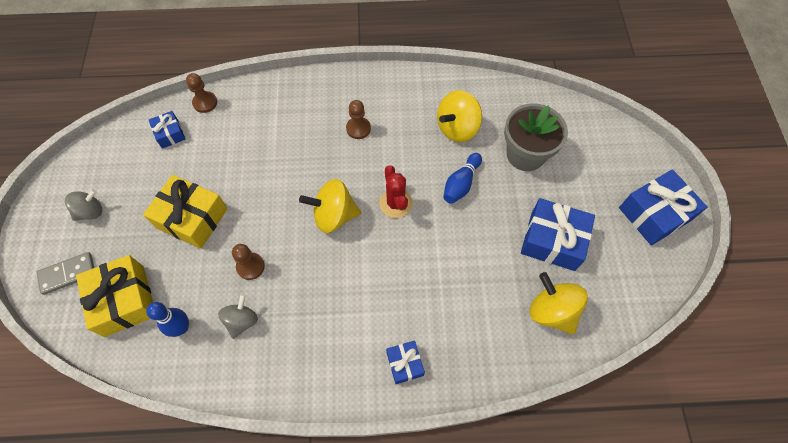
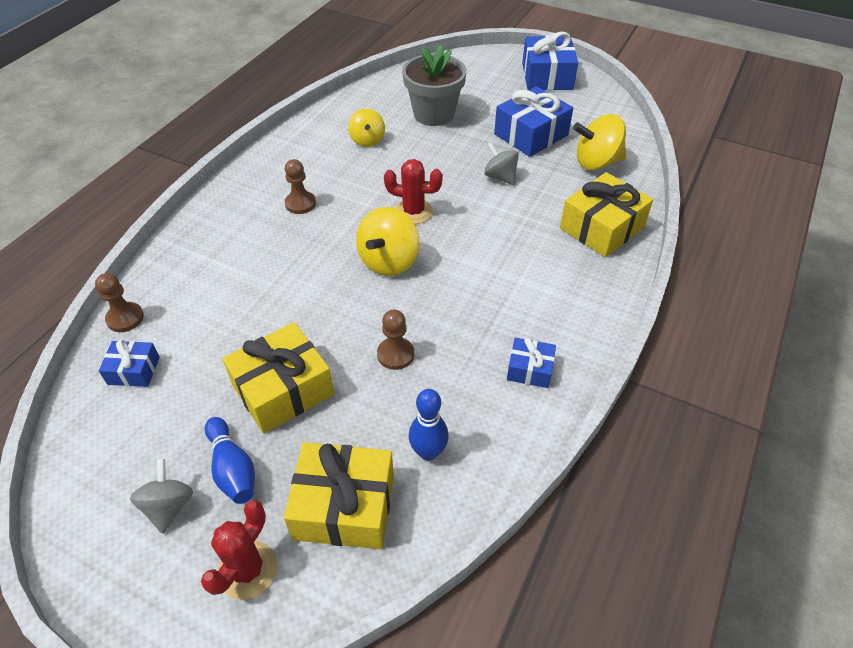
camera: 60 degrees left, 15 degrees down
(68, 274) = (247, 570): grey domino -> red cactus
(242, 321) = (459, 387): grey spinning top -> grey spinning top (500, 177)
(404, 364) = (591, 272): blue gift -> blue gift (529, 369)
(457, 128) = (367, 140): yellow spinning top -> yellow spinning top, size x0.65
(461, 184) = (429, 162): blue bowling pin -> blue bowling pin (232, 468)
(464, 351) = (602, 228): none -> yellow gift

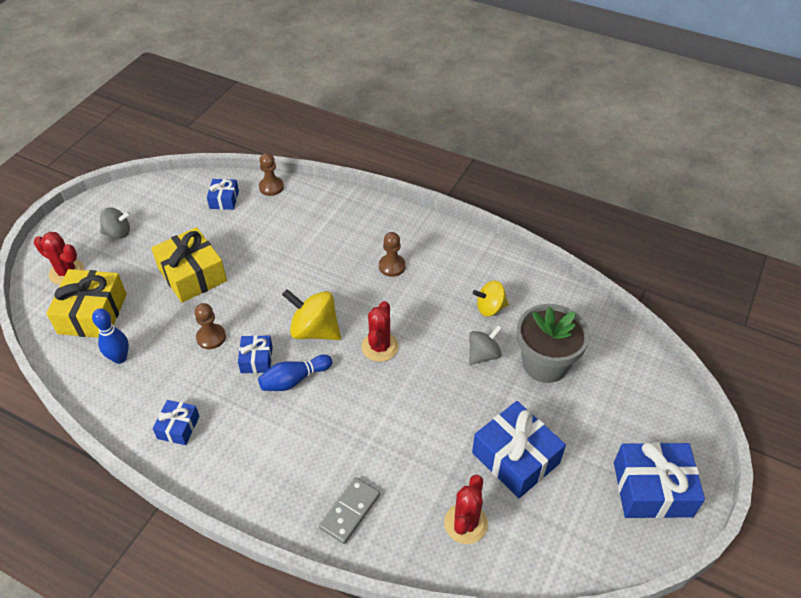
camera: 90 degrees right, 0 degrees up
(232, 468) = (136, 257): blue bowling pin -> blue bowling pin (294, 380)
(430, 308) = (256, 359): none -> blue gift
(500, 177) = (434, 421): grey spinning top -> grey spinning top (483, 355)
(596, 162) = (465, 523): yellow spinning top -> red cactus
(602, 228) = (350, 511): yellow gift -> grey domino

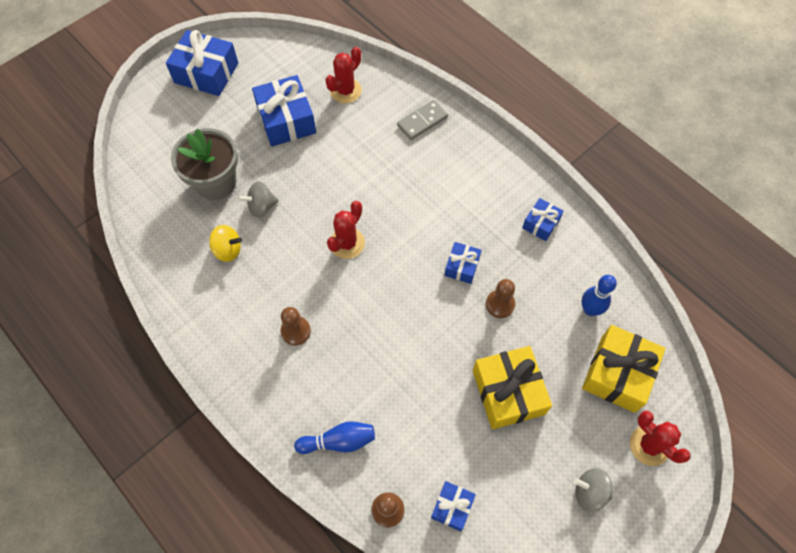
camera: 160 degrees left, 15 degrees up
(294, 380) = (433, 235): blue bowling pin -> blue bowling pin (339, 441)
(314, 330) = (400, 280): yellow spinning top -> none

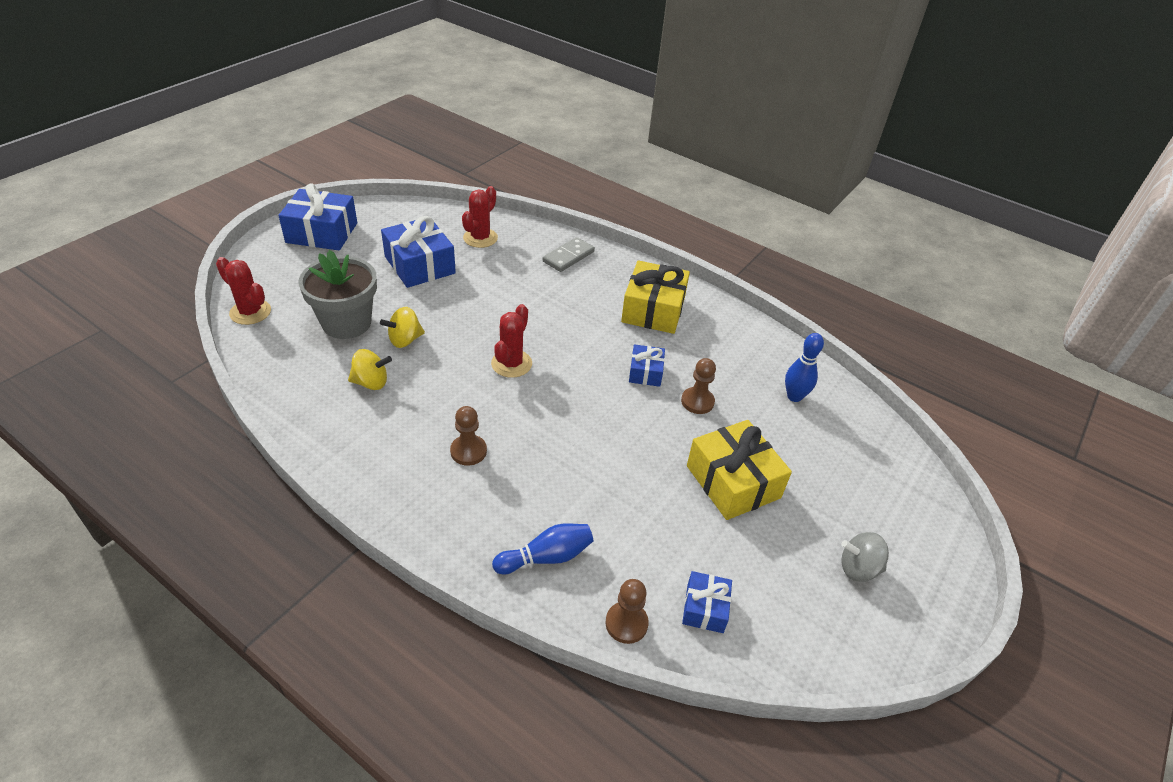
camera: 15 degrees left, 20 degrees down
(261, 207) = (405, 340): grey spinning top -> yellow spinning top
(541, 223) = (717, 329): blue gift -> none
(618, 374) = (845, 450): yellow gift -> yellow gift (653, 310)
(649, 445) = (905, 513): red cactus -> red cactus (250, 312)

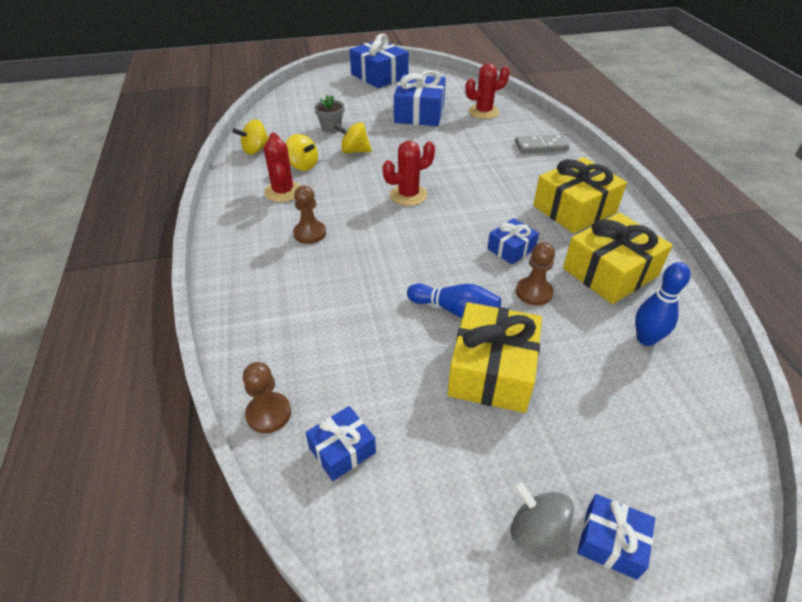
camera: 45 degrees right, 0 degrees up
(250, 312) = (286, 102): red cactus -> red cactus (283, 192)
(293, 389) = (256, 150): none -> yellow spinning top
(346, 323) = (331, 128): grey flower pot -> grey flower pot, size x0.51
(546, 557) = (273, 329): blue bowling pin -> blue bowling pin (455, 310)
(728, 355) = (610, 272): none -> yellow gift
(895, 545) = (611, 542): none -> blue gift

